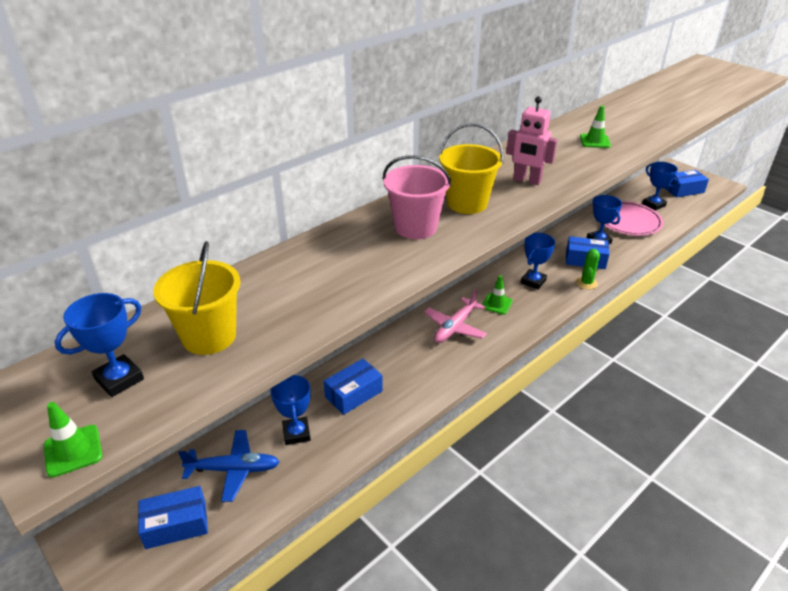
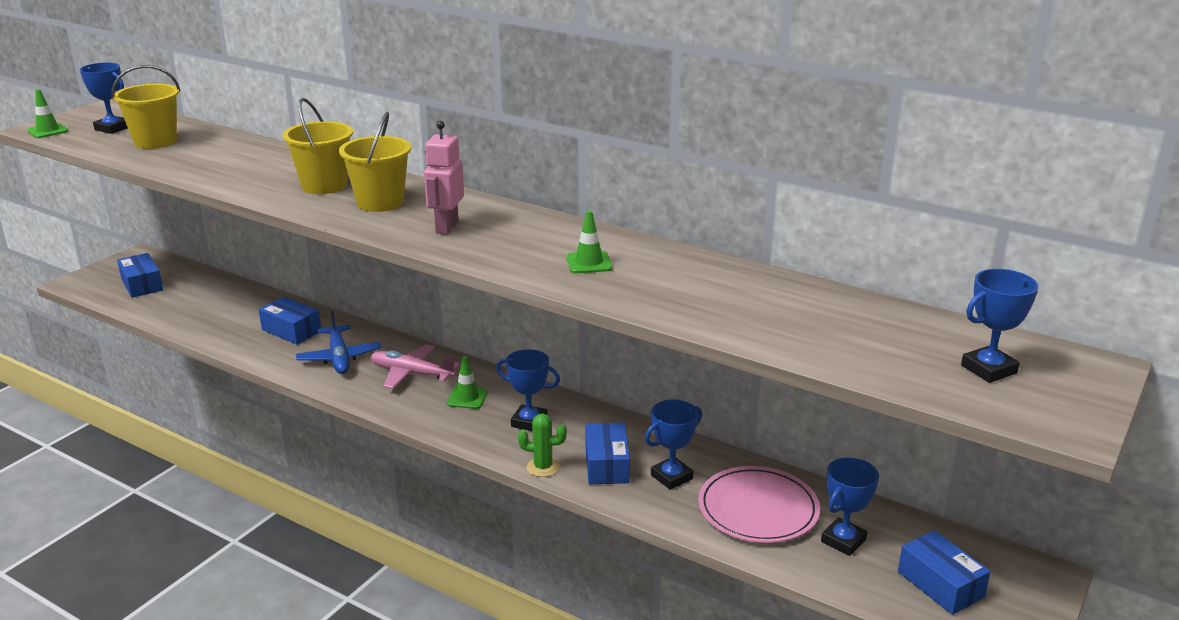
camera: 75 degrees right, 10 degrees down
(233, 469) = (196, 294): blue plane -> blue plane (339, 357)
(296, 433) = (237, 312): blue trophy -> blue trophy (989, 369)
(415, 227) = (324, 185): pink bucket -> yellow bucket

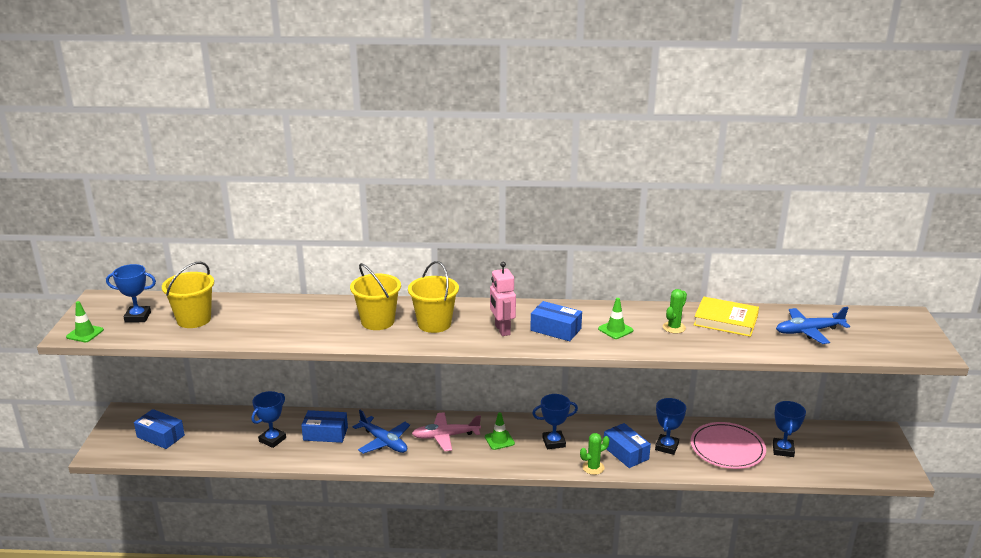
camera: 30 degrees left, 0 degrees up
(674, 281) = (674, 327): none -> green cactus
(764, 292) = (725, 320): none -> yellow book
(880, 339) = (809, 331): none -> blue plane
(940, 584) = (845, 456): blue box -> blue box (555, 329)
(989, 369) = (871, 333): blue trophy -> blue trophy (272, 440)

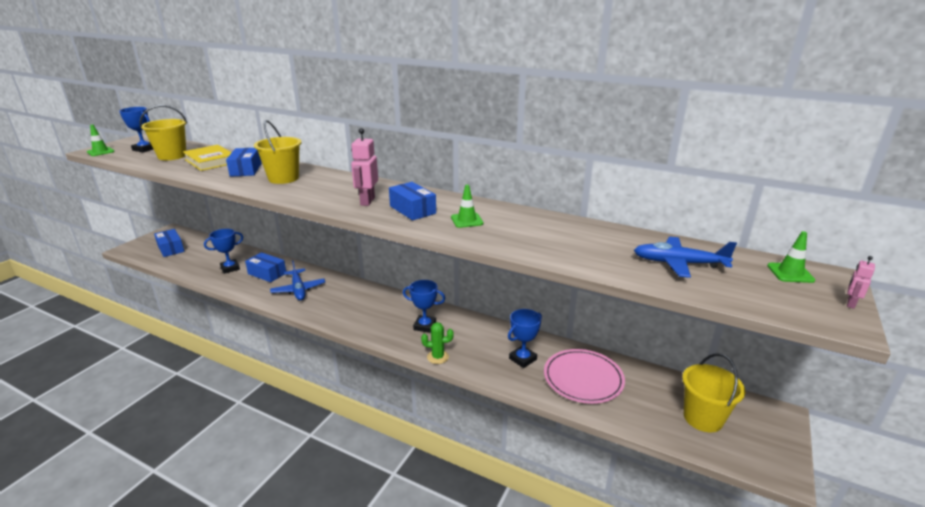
camera: 25 degrees right, 0 degrees up
(434, 324) = (321, 187): yellow bucket -> yellow bucket (703, 418)
(446, 436) = (346, 298): pink plane -> none
(499, 440) = (383, 312): green traffic cone -> green traffic cone (790, 273)
(625, 453) = (479, 353): blue box -> blue box (246, 170)
(674, 327) = (527, 230): green cactus -> none
(725, 320) = (589, 235): yellow book -> yellow book (210, 161)
(783, 450) = (643, 398): blue trophy -> none
(931, 337) = (850, 304): none -> pink robot

